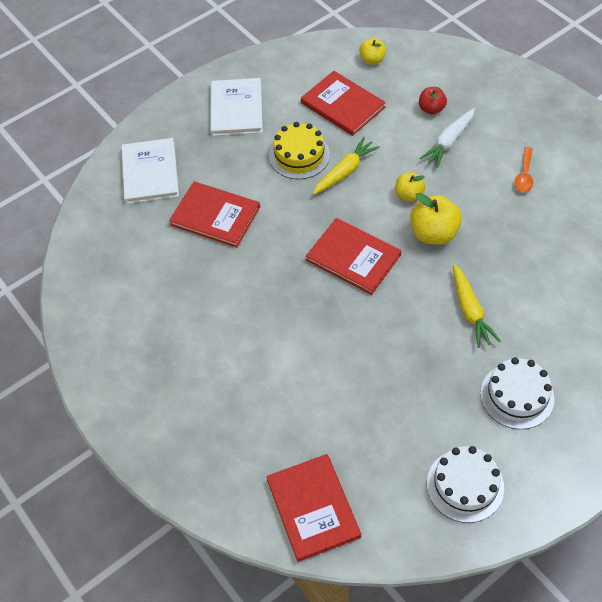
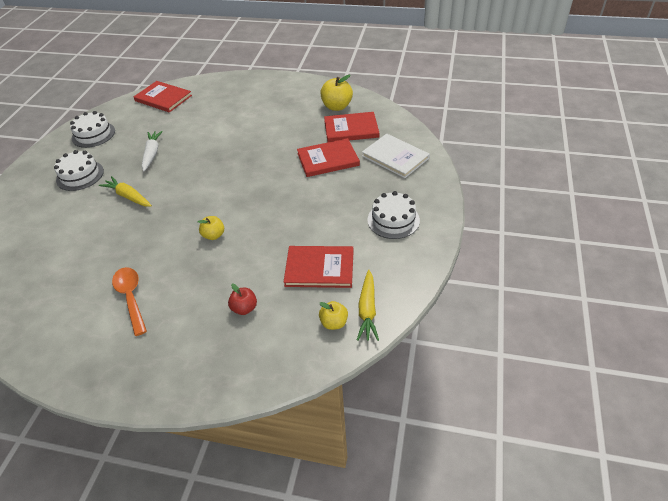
camera: 140 degrees right, 10 degrees down
(236, 109) = (393, 220): white book -> white cake
(299, 156) = (314, 217): yellow cake -> none
(345, 171) = (272, 225): yellow carrot -> yellow carrot (367, 310)
(353, 257) = (222, 184): red book -> red book (351, 129)
(433, 233) = (179, 222): yellow apple -> yellow apple (337, 107)
(449, 142) = (210, 289): white carrot -> white carrot (152, 154)
(524, 175) = (131, 297): orange spoon -> orange spoon, size x1.54

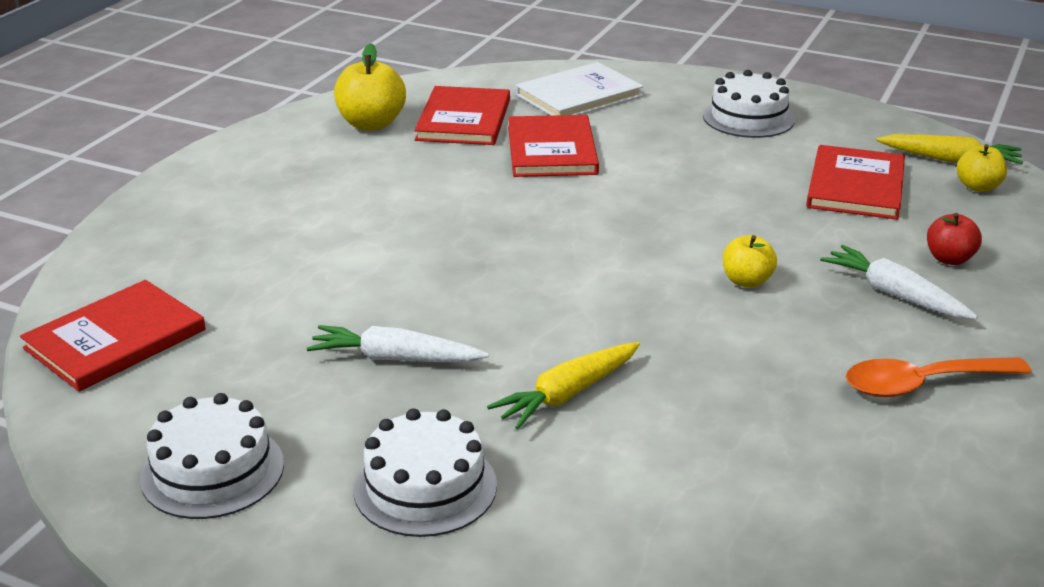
camera: 80 degrees left, 15 degrees down
(207, 287) = (895, 294): none -> white carrot

